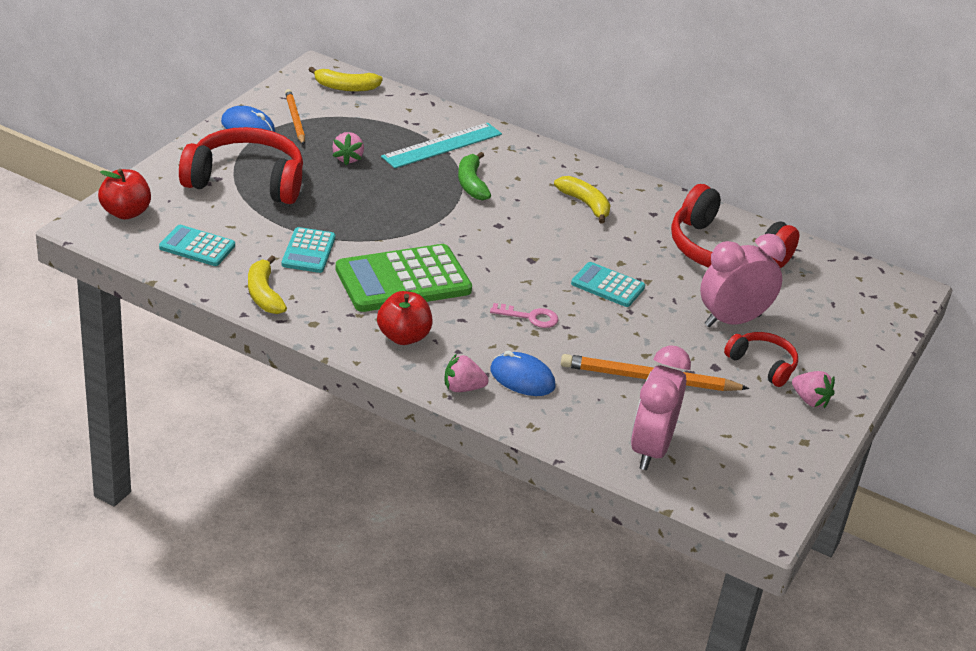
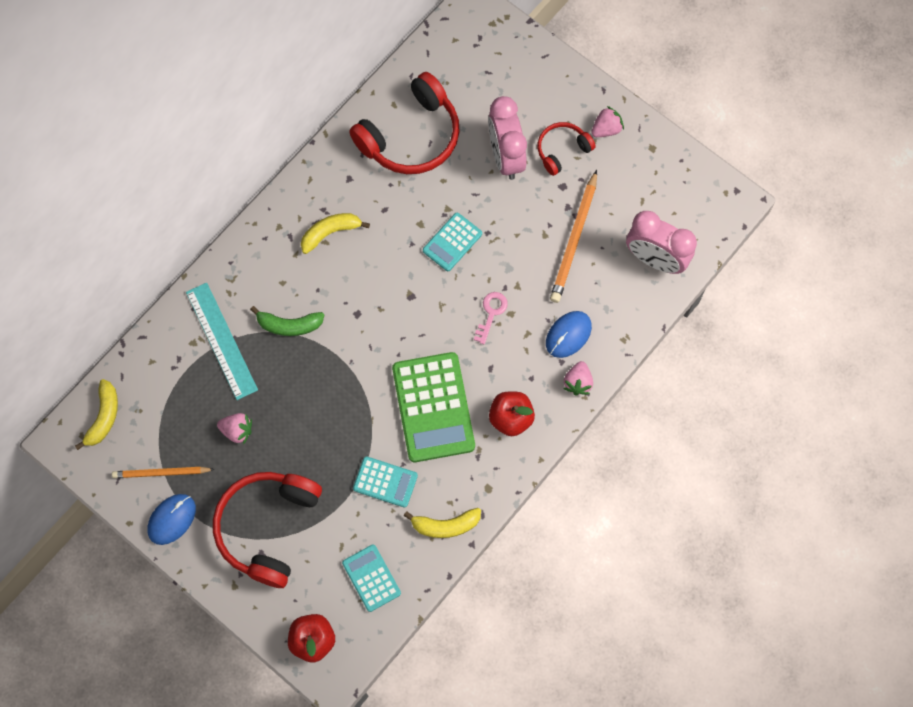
camera: 75 degrees left, 35 degrees up
(197, 247) = (371, 578): turquoise calculator -> turquoise calculator turned 120 degrees clockwise

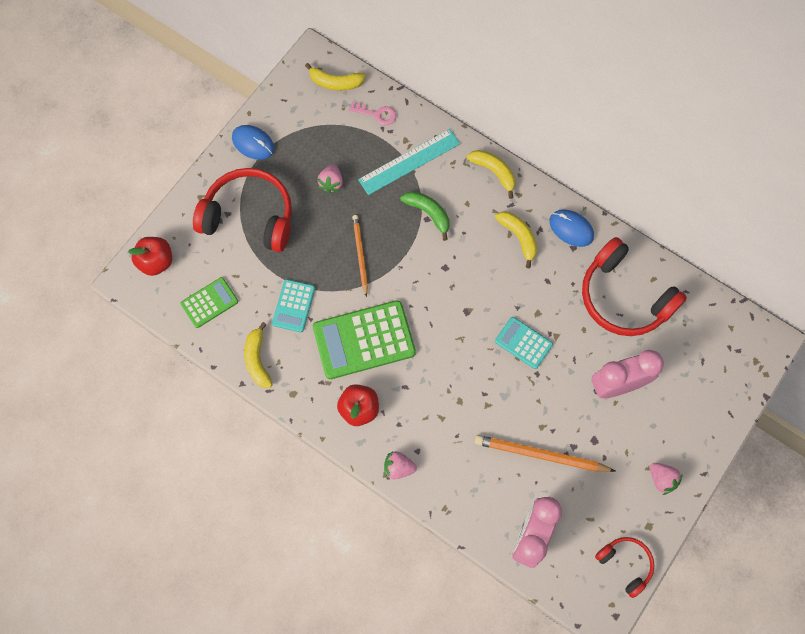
camera: 85 degrees right, 0 degrees up
(161, 473) = (291, 131): orange pencil -> orange pencil (360, 255)
(247, 250) = (494, 172): none -> yellow banana
(289, 325) = (428, 213): green banana -> green banana turned 135 degrees clockwise
(371, 578) = (209, 303): turquoise calculator -> green calculator
(491, 313) = (458, 383): pink key -> pink key (377, 114)
(562, 150) = (632, 437): red headphones -> red headphones (625, 564)
(568, 335) = (444, 455): blue mouse -> blue mouse (571, 229)

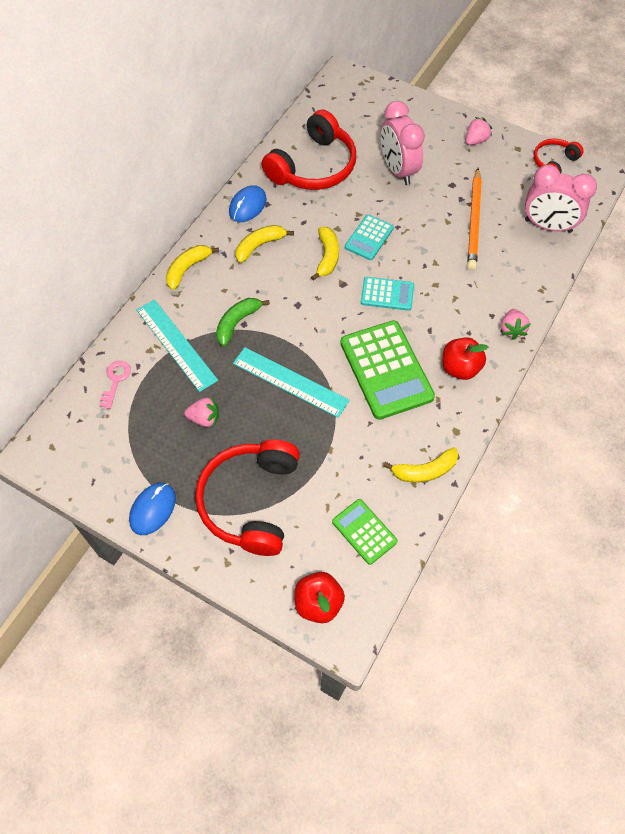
camera: 95 degrees left, 10 degrees down
(293, 306) = (357, 441): turquoise calculator -> turquoise calculator (387, 294)
(335, 83) = (72, 427): yellow banana -> yellow banana (327, 257)
(360, 255) = (290, 382): orange pencil -> turquoise ruler

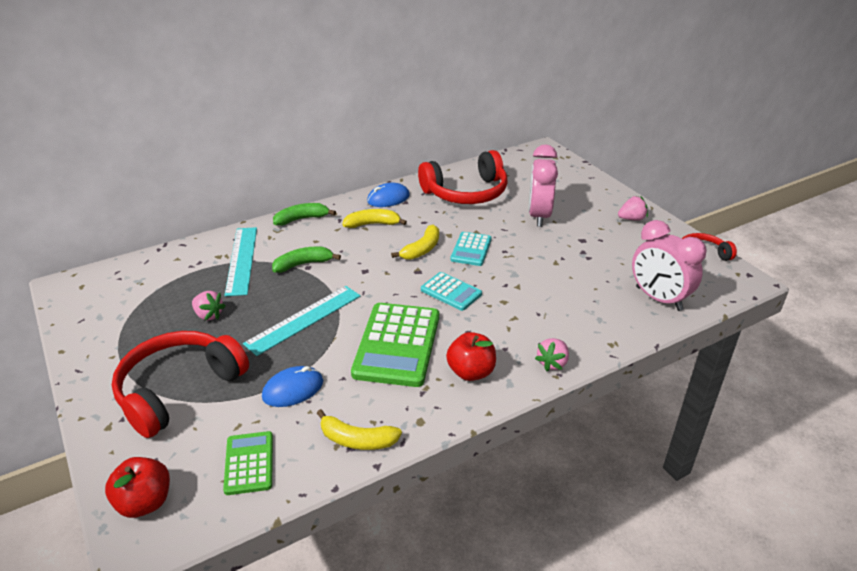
camera: 30 degrees right, 25 degrees down
(115, 380) = (173, 264): pink key -> none
(153, 509) = (99, 359): blue mouse -> blue mouse (293, 389)
(187, 269) = (301, 219): yellow banana -> green banana
(290, 382) = (304, 319): turquoise ruler -> turquoise ruler turned 75 degrees clockwise
(369, 238) = (471, 249): turquoise calculator -> turquoise calculator turned 45 degrees counterclockwise
(474, 221) = (582, 271): orange pencil -> none

